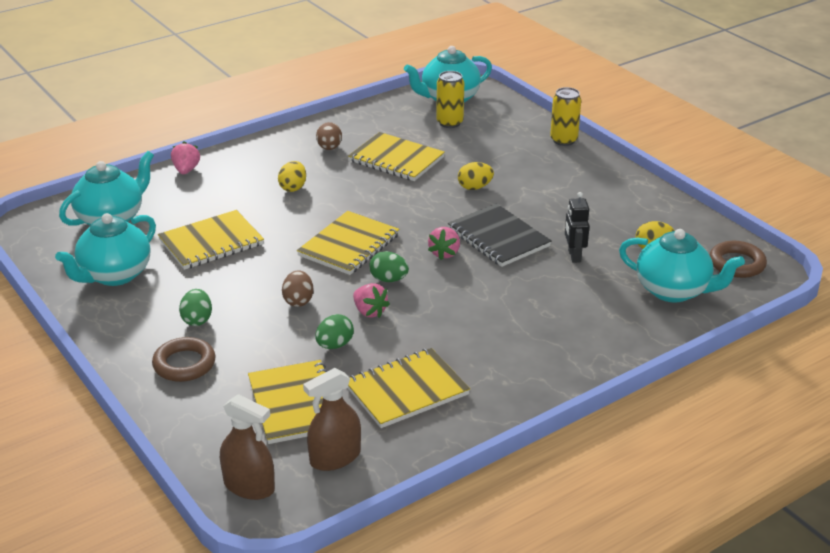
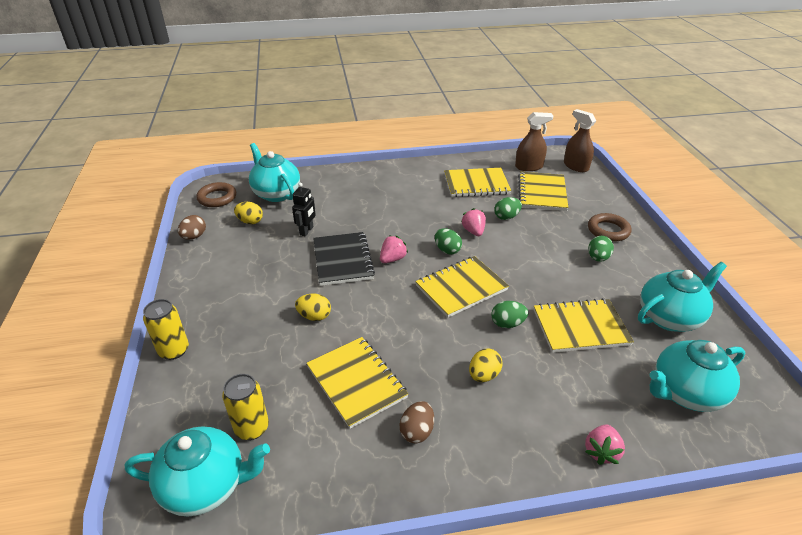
camera: 155 degrees left, 5 degrees up
(286, 227) = (507, 324): none -> green egg
(298, 301) = (520, 252): brown egg -> brown egg (194, 236)

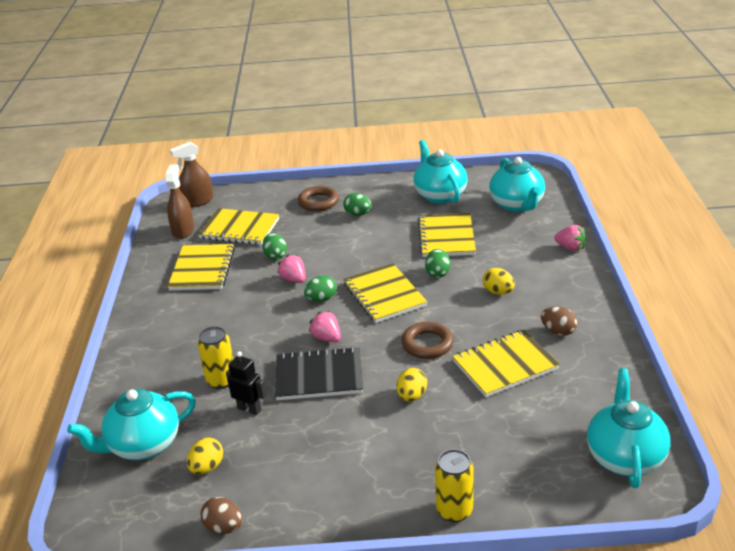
camera: 80 degrees left, 5 degrees down
(217, 198) = (125, 514): brown ring -> brown ring (427, 344)
(252, 428) = (560, 432): yellow can -> yellow can (221, 380)
(473, 231) = (294, 279): pink strawberry -> pink strawberry turned 60 degrees clockwise

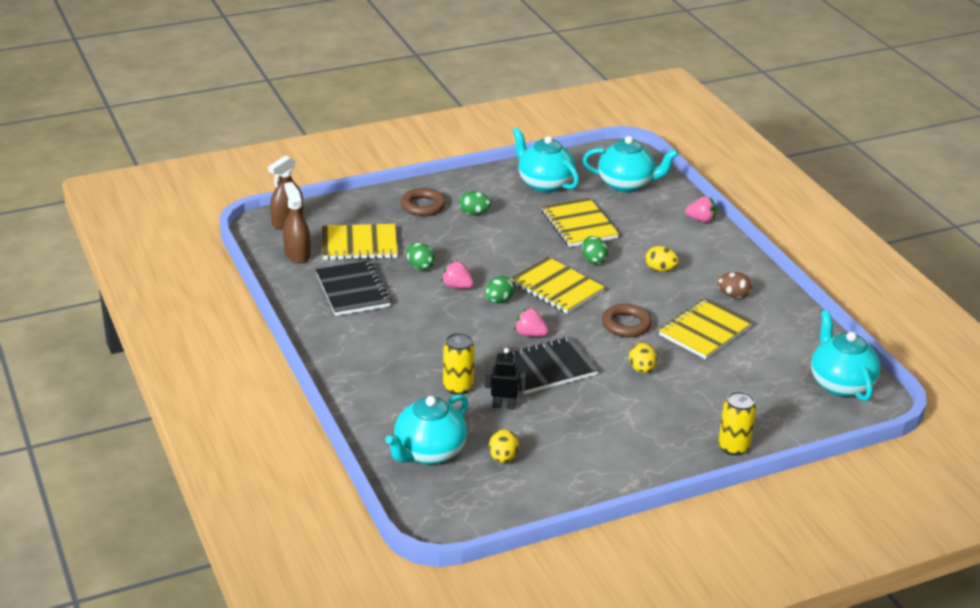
camera: 25 degrees left, 0 degrees up
(202, 269) = (353, 290): yellow notebook -> black notebook
(224, 527) = (554, 498): brown egg -> none
(517, 205) = (626, 184): turquoise teapot -> turquoise teapot turned 45 degrees counterclockwise

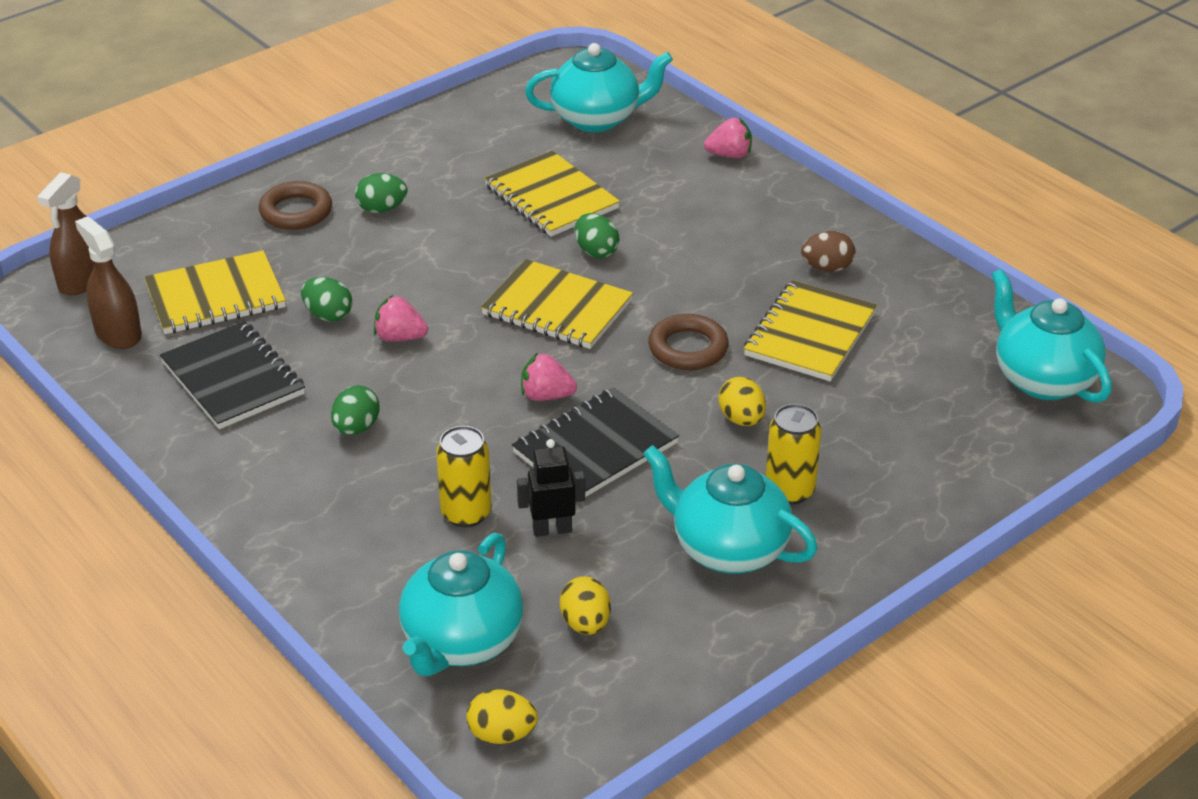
camera: 15 degrees left, 5 degrees up
(499, 301) = (475, 348): green egg -> green egg (356, 428)
(544, 183) = (472, 140): turquoise teapot -> turquoise teapot (728, 549)
(660, 269) = (702, 246): yellow egg -> yellow egg (502, 734)
(733, 447) = (932, 521): yellow can -> yellow can (789, 491)

